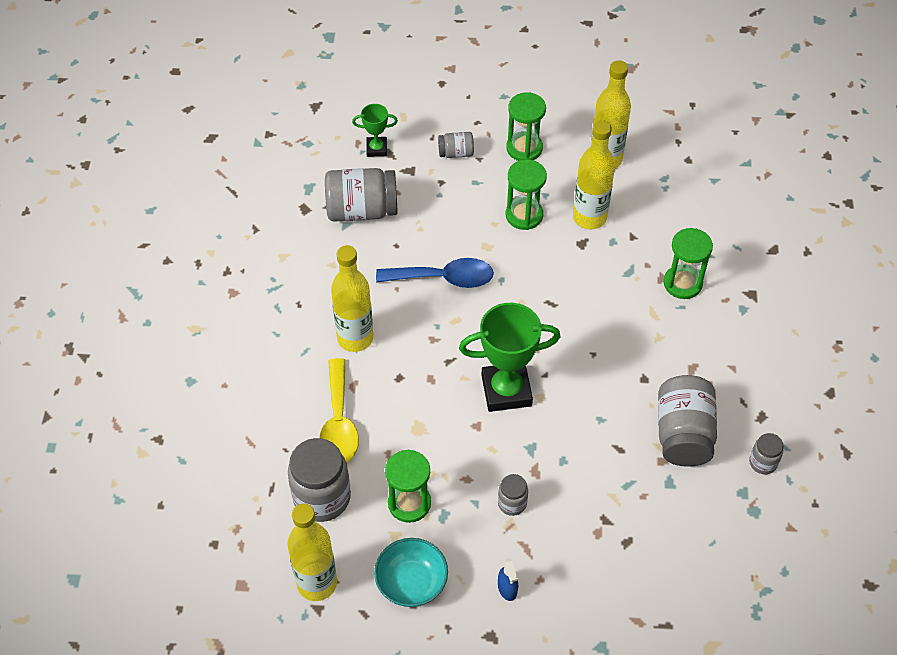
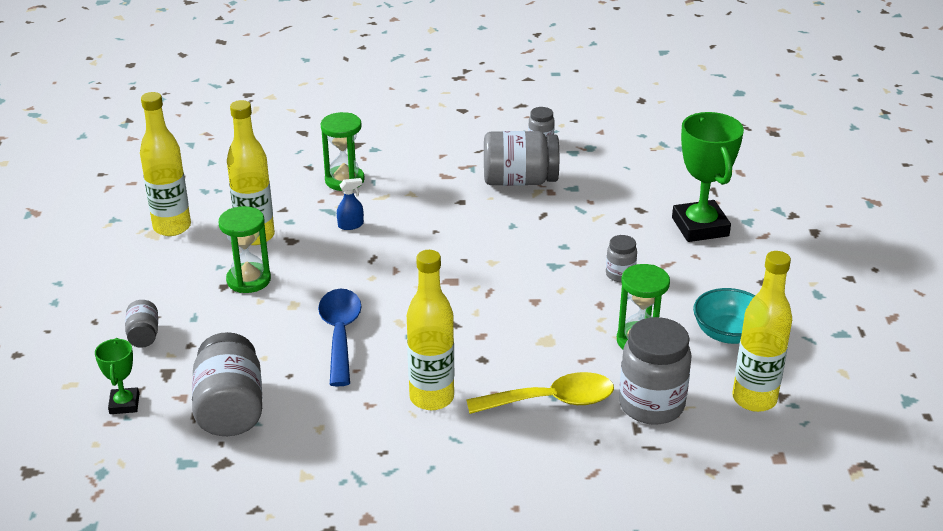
camera: 95 degrees left, 20 degrees down
(506, 390) = (488, 283): green trophy -> green trophy (700, 227)
(507, 588) = (711, 274): blue spray bottle -> blue spray bottle (350, 225)
(524, 148) = (145, 283): green hourglass -> none

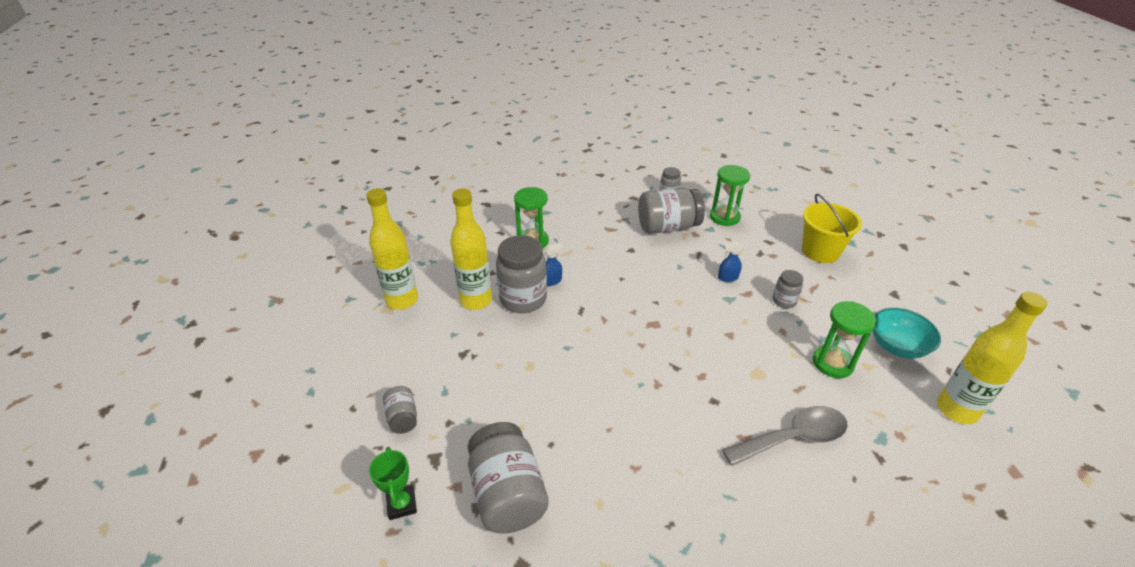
camera: 10 degrees left, 5 degrees up
(248, 280) = (483, 345): green hourglass -> green hourglass (724, 217)
(340, 334) = (581, 391): blue spoon -> none
(431, 398) = (688, 451): yellow bottle -> none
(551, 401) = (793, 438): yellow spoon -> grey spoon
(565, 243) = (728, 277): none -> blue spray bottle
(651, 405) = (878, 429): grey jar -> grey jar (523, 299)
(700, 227) = (820, 251): green trophy -> yellow bucket

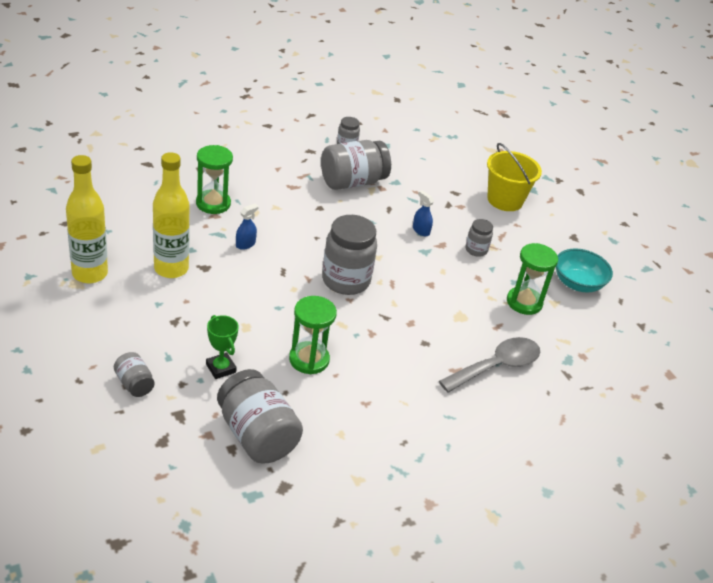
camera: 20 degrees left, 0 degrees up
(402, 504) = (161, 454): green trophy -> green trophy (221, 368)
(523, 299) = (220, 264): grey jar -> grey jar (346, 280)
(724, 217) = (408, 169): green hourglass -> green hourglass (309, 359)
(728, 277) = (421, 230): blue spray bottle -> blue spray bottle turned 75 degrees clockwise
(956, 410) = (626, 332): yellow bottle -> none

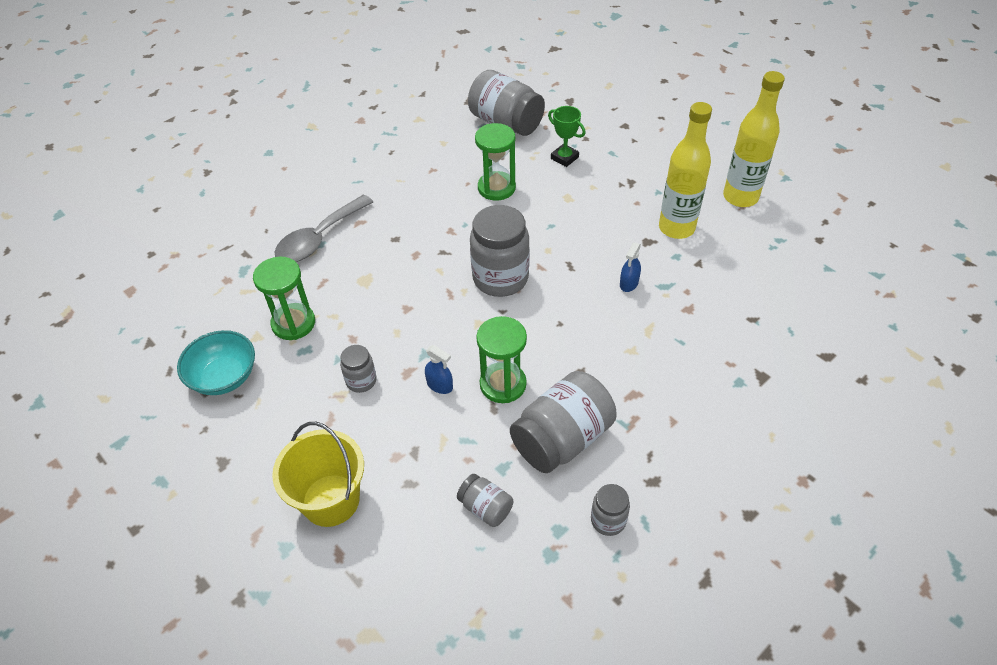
camera: 170 degrees right, 10 degrees up
(134, 384) = (620, 127): grey jar -> grey jar (485, 508)
(213, 203) = (703, 325): green hourglass -> green hourglass (503, 384)

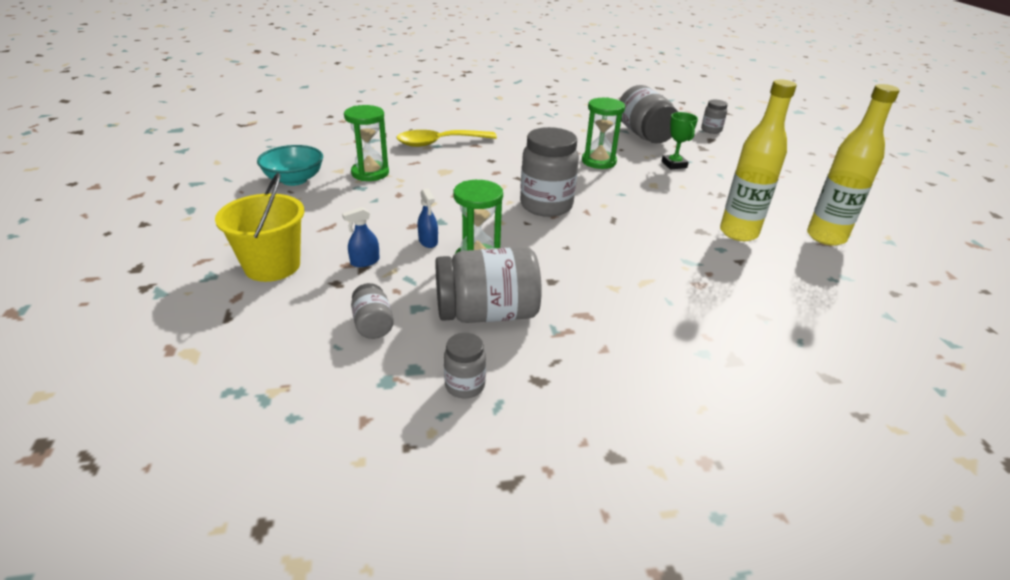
camera: 30 degrees right, 15 degrees down
(319, 238) = (439, 143): grey spoon -> yellow spoon
(361, 381) = (376, 216): grey jar -> grey jar (711, 130)
(629, 283) = (656, 248): blue spray bottle -> blue spray bottle (365, 261)

